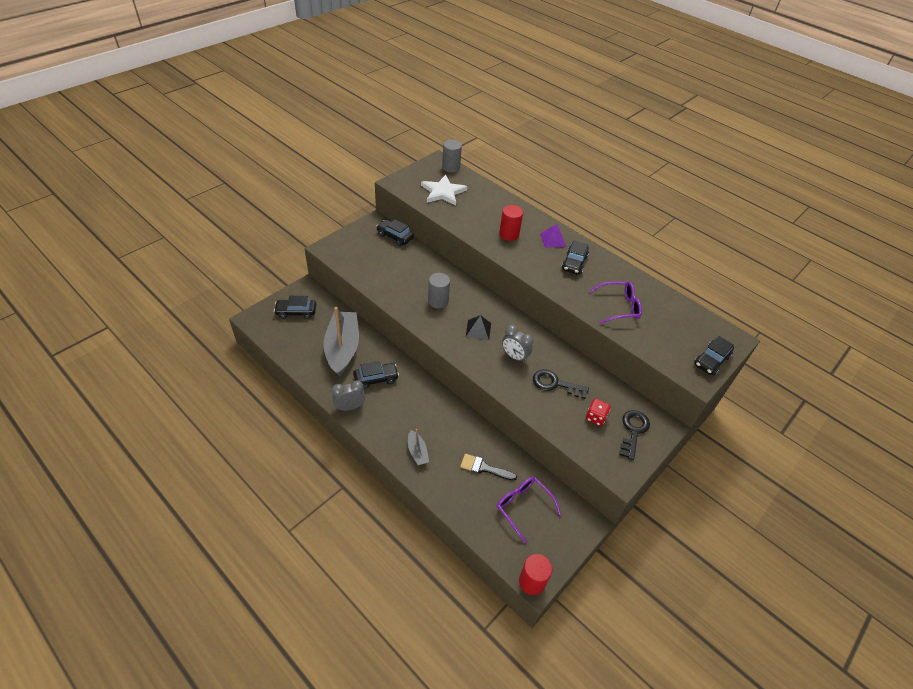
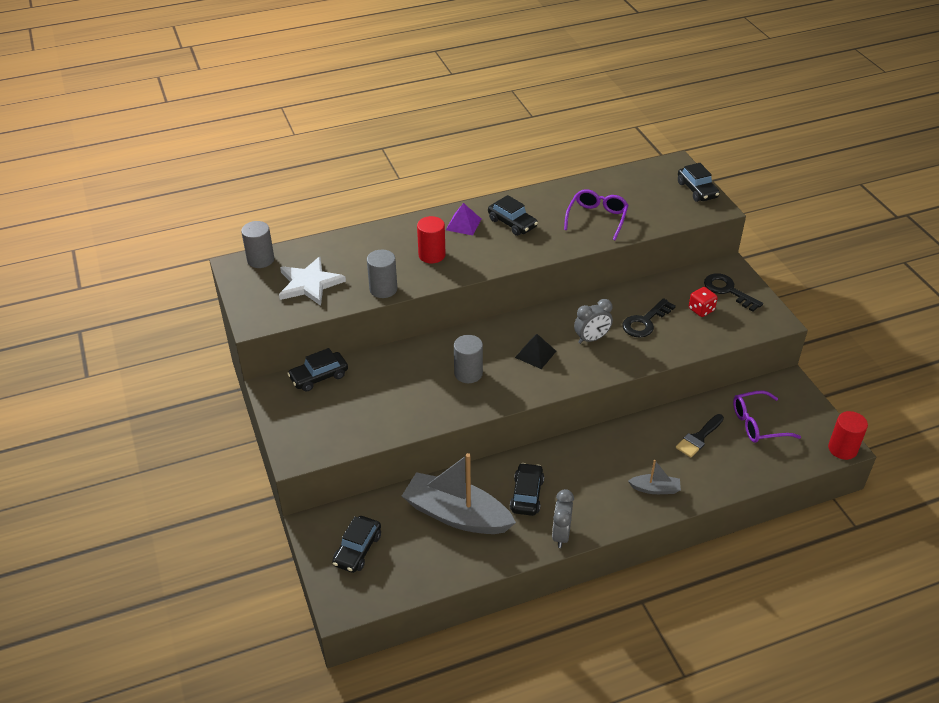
camera: 60 degrees left, 5 degrees down
(459, 223) = (383, 289): none -> grey cylinder

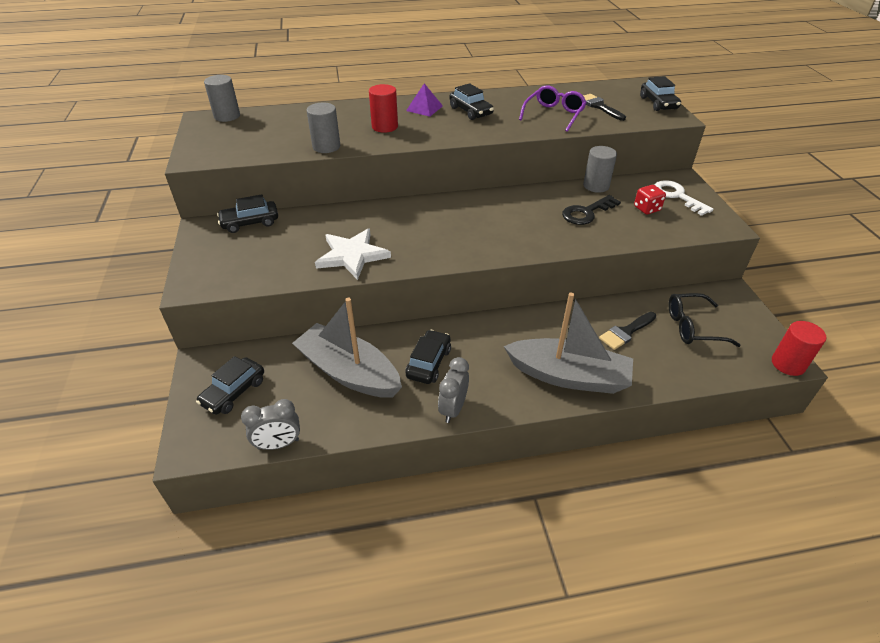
camera: 10 degrees right, 0 degrees up
(309, 284) = (260, 136): white star -> white star (352, 255)
(468, 373) = (394, 236): grey cylinder -> grey cylinder (596, 186)
(535, 354) = (467, 227): black pyramid -> none
(591, 339) = (528, 221): grey clock -> grey clock (278, 444)
(640, 201) = (599, 106): none -> black brush
(655, 489) = (568, 376): grey boat -> grey boat, size x2.20
(728, 291) = (677, 196): black key -> white key
(757, 424) = (692, 327): purple glasses -> black glasses

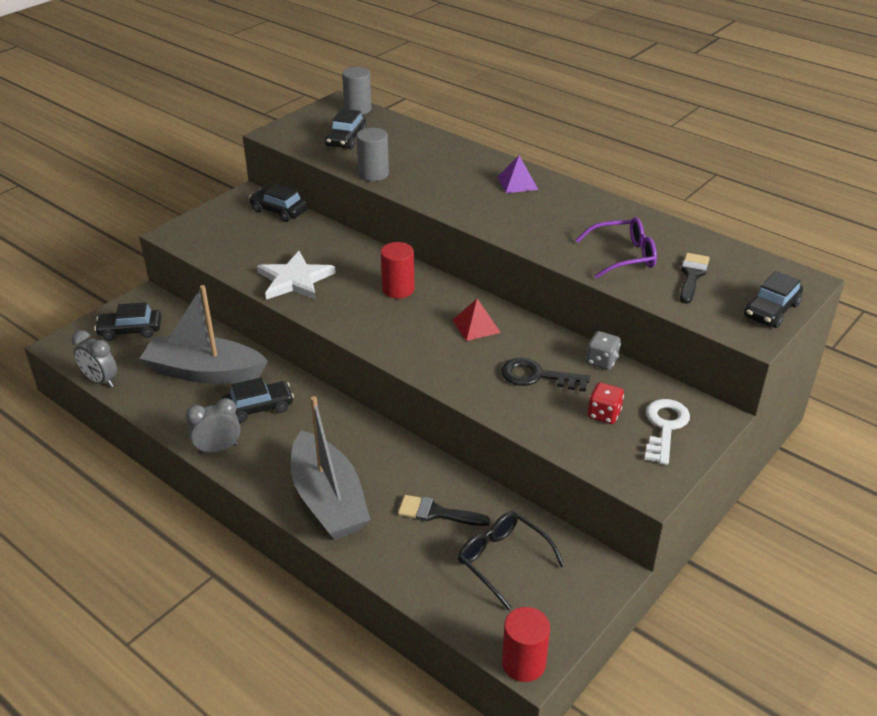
camera: 50 degrees right, 5 degrees down
(349, 372) = (204, 372): grey boat -> grey boat turned 75 degrees counterclockwise
(385, 126) = (449, 181): red cylinder -> red cylinder (398, 289)
(470, 111) = (551, 208): black car -> black car (346, 139)
(508, 209) = (476, 326): none -> red pyramid
(596, 186) = (601, 361): grey cylinder -> grey dice

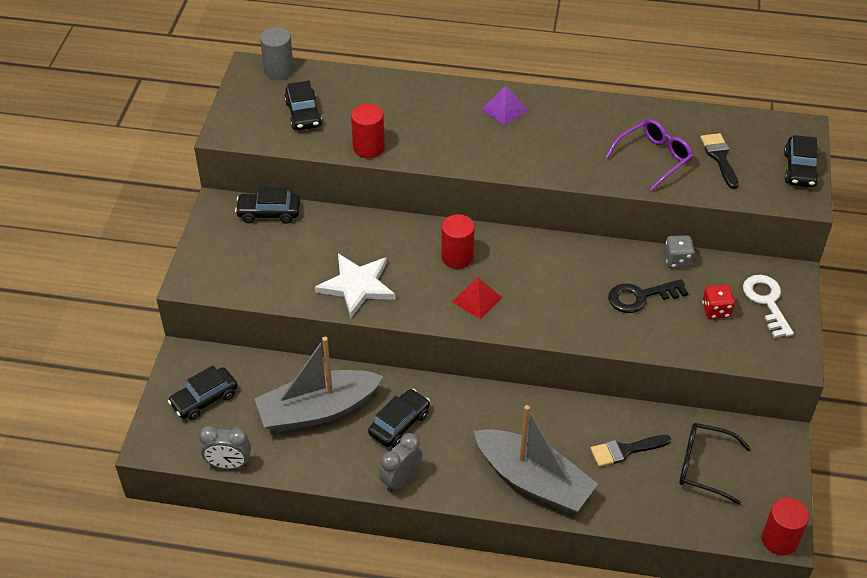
camera: 30 degrees left, 10 degrees up
(373, 174) = (368, 148): grey cylinder -> red cylinder
(476, 326) = (553, 268): red pyramid -> red pyramid (477, 299)

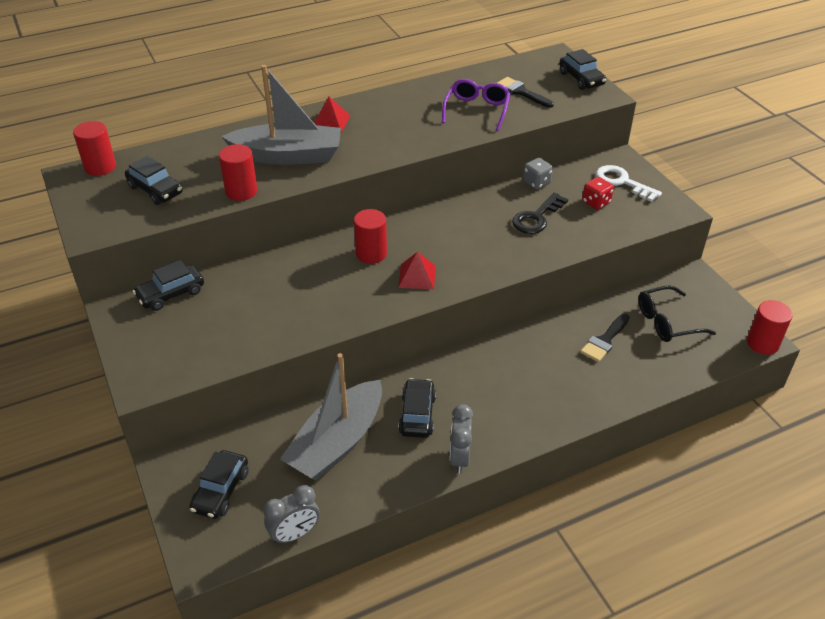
camera: 35 degrees left, 5 degrees down
(279, 70) = (100, 167): grey cylinder -> red cylinder
(357, 286) = (306, 313): white star -> none
(504, 109) = (330, 122): purple pyramid -> red pyramid
(533, 481) = (562, 399): grey boat -> grey boat (288, 156)

